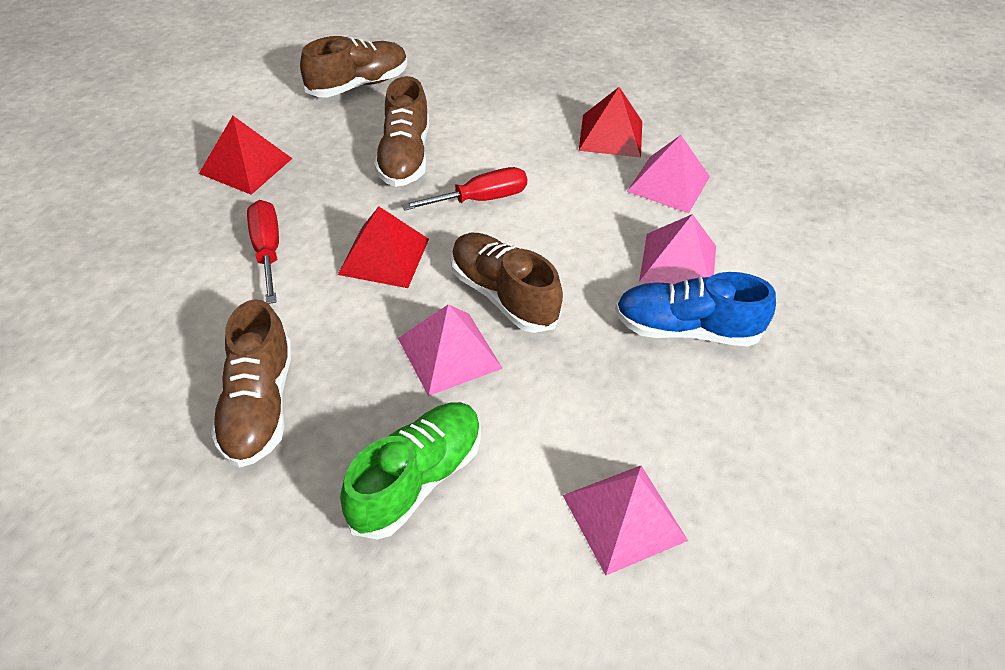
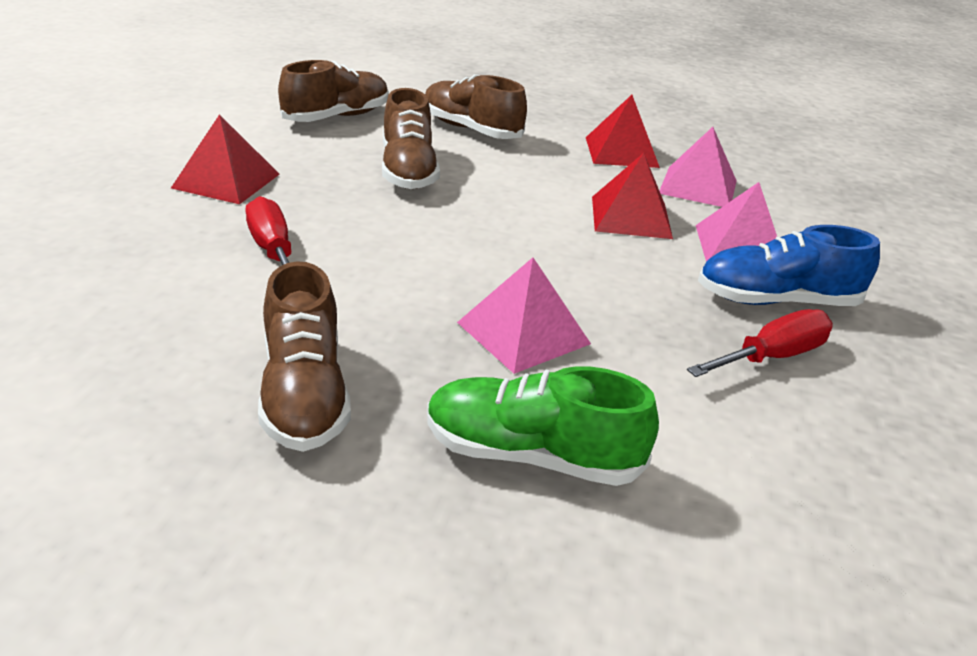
camera: 10 degrees left, 15 degrees down
(384, 256) = (414, 252): red pyramid -> red pyramid (631, 217)
(417, 479) = (531, 455): green shoe -> green shoe turned 105 degrees counterclockwise
(481, 199) = (506, 202): red screwdriver -> red screwdriver (772, 357)
(503, 295) = (564, 280): brown shoe -> brown shoe (471, 130)
(624, 517) = (796, 476): pink pyramid -> none

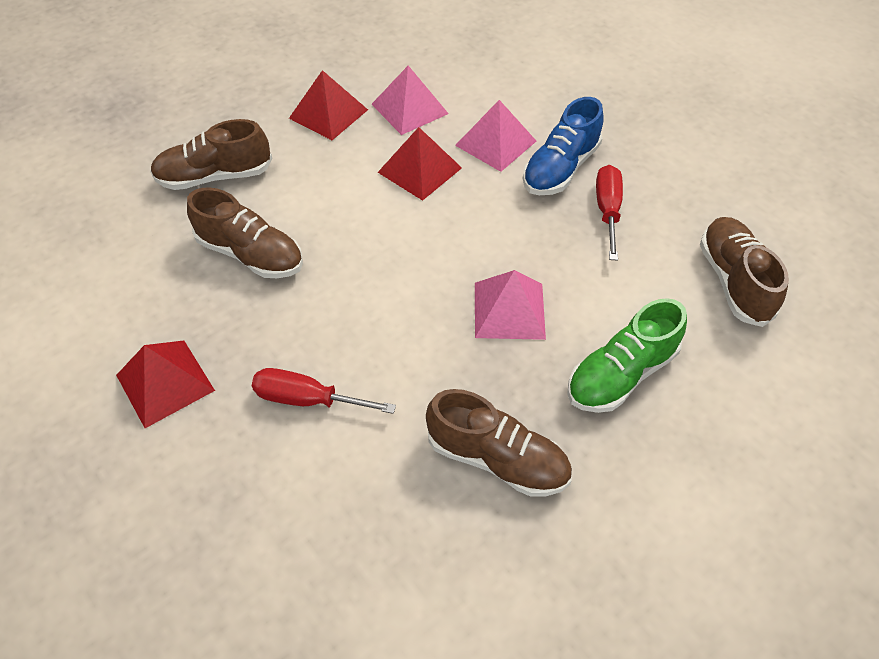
camera: 50 degrees left, 20 degrees up
(337, 117) = (109, 250): brown shoe -> brown shoe (733, 281)

